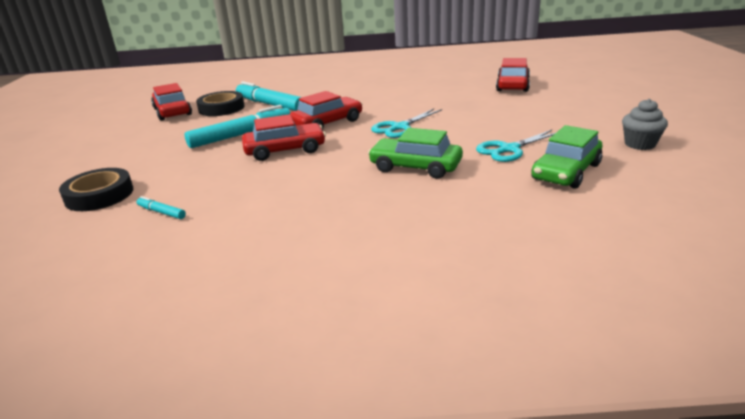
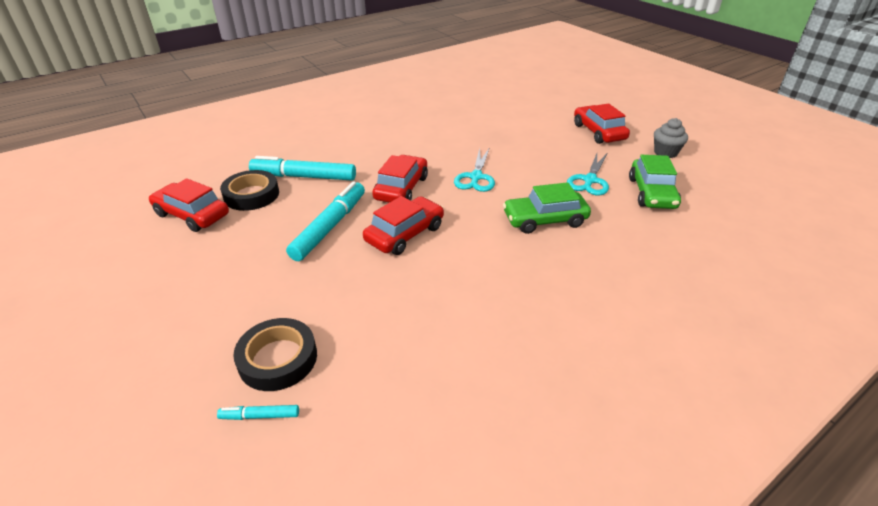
camera: 35 degrees left, 10 degrees up
(161, 212) = (385, 352): turquoise marker -> turquoise marker (260, 416)
(512, 85) = (509, 105): red car -> red car (598, 132)

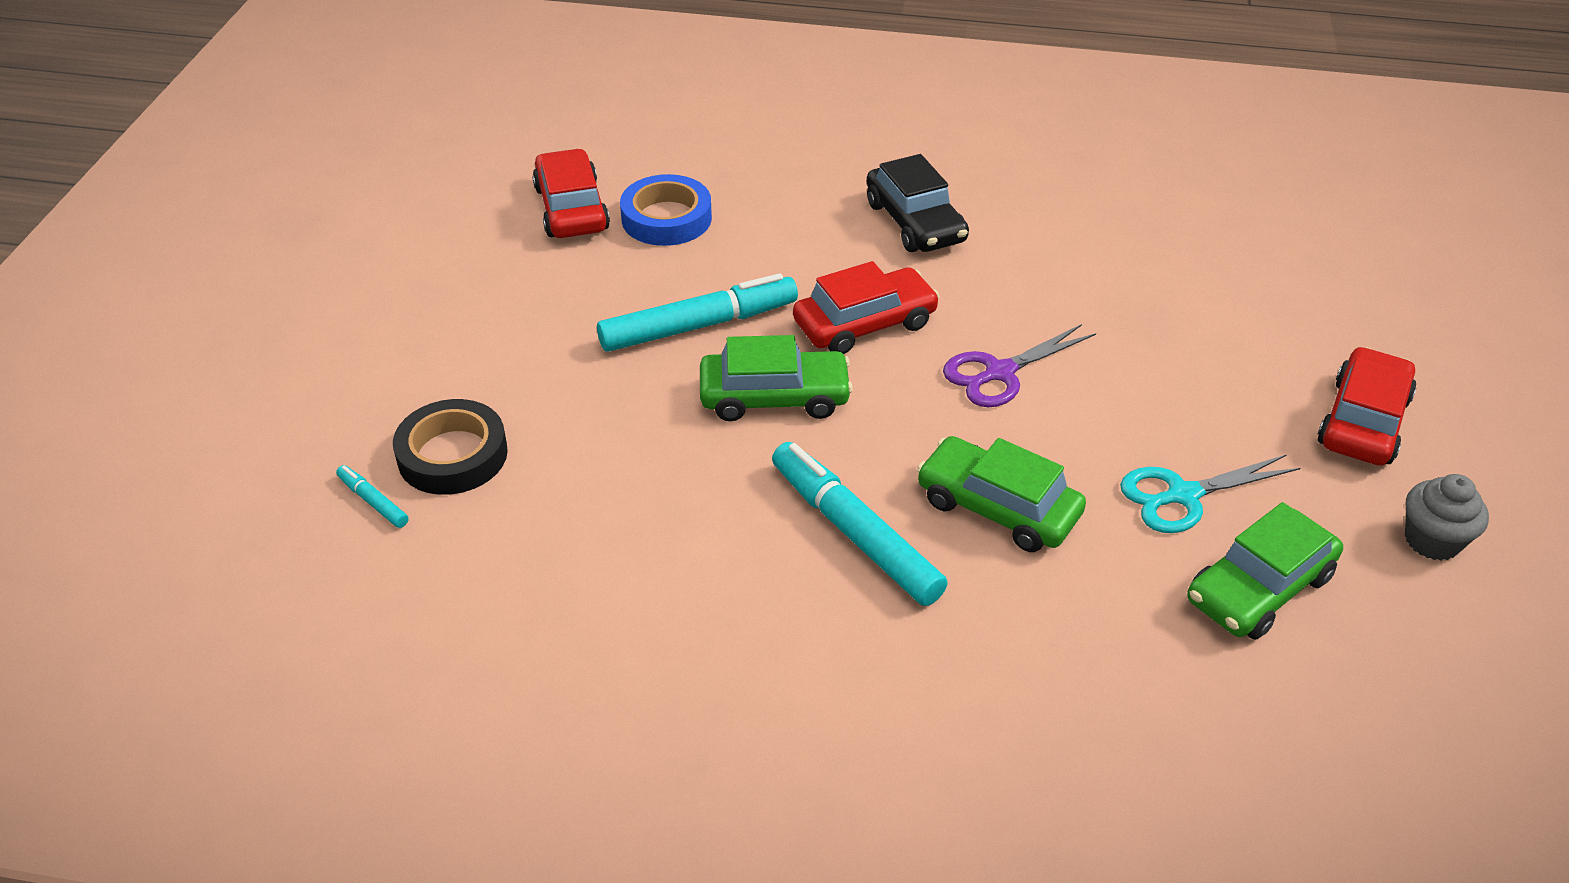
camera: 45 degrees right, 5 degrees up
(251, 195) = (666, 218): black tape -> blue tape
(304, 177) = (762, 226): turquoise marker -> turquoise marker (855, 533)
(368, 146) = (915, 222): none -> black car
(405, 234) = (774, 397): red car -> green car
(476, 177) = (999, 373): turquoise scissors -> purple scissors

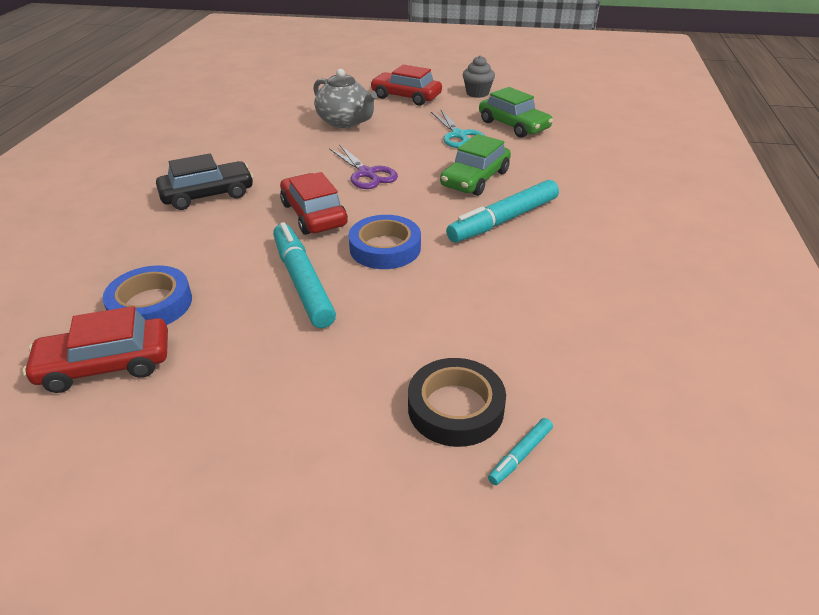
camera: 90 degrees left, 5 degrees down
(774, 397) = (385, 248): green car -> blue tape
(1204, 340) = (345, 122): none -> grey teapot

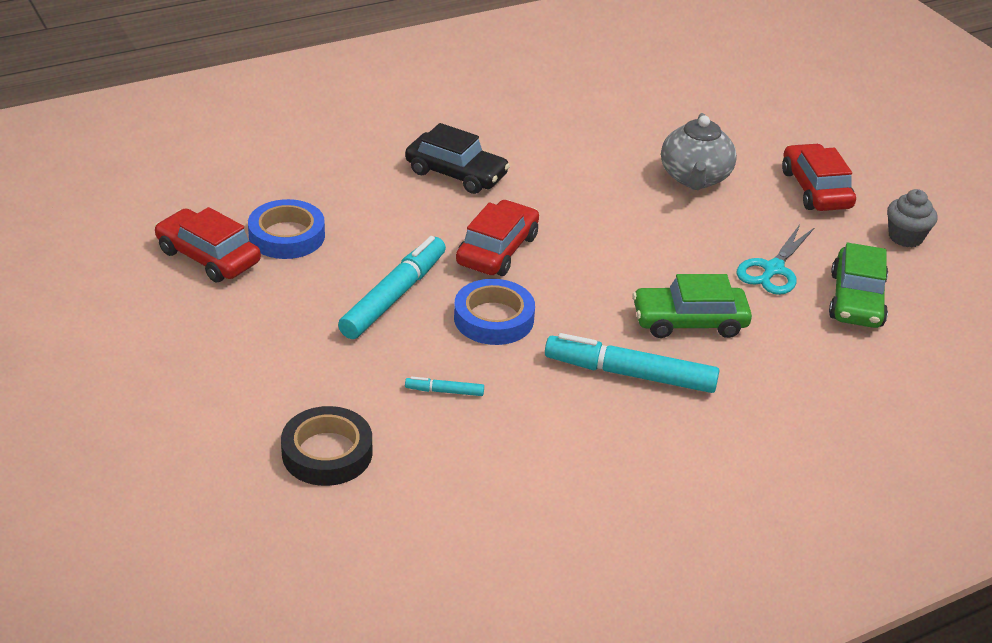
camera: 50 degrees right, 0 degrees up
(366, 174) = (607, 245): purple scissors -> none
(520, 455) = (308, 508): turquoise marker -> turquoise marker (444, 391)

